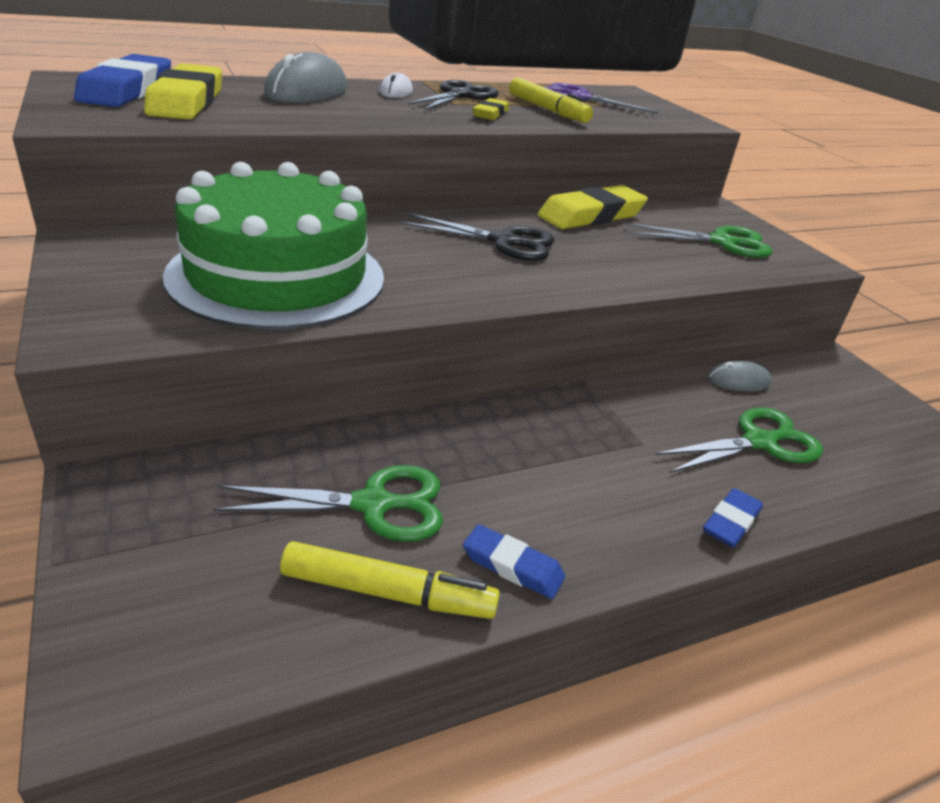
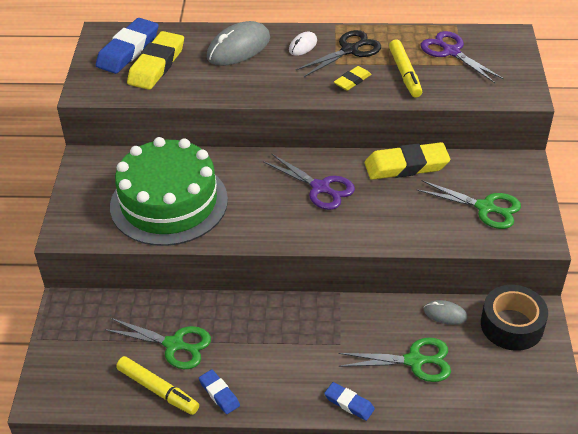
camera: 30 degrees right, 10 degrees up
(504, 242) = (320, 188): black scissors -> purple scissors
(731, 522) = (349, 403): blue eraser -> blue eraser turned 60 degrees clockwise
(822, 378) = (511, 325): none -> black tape

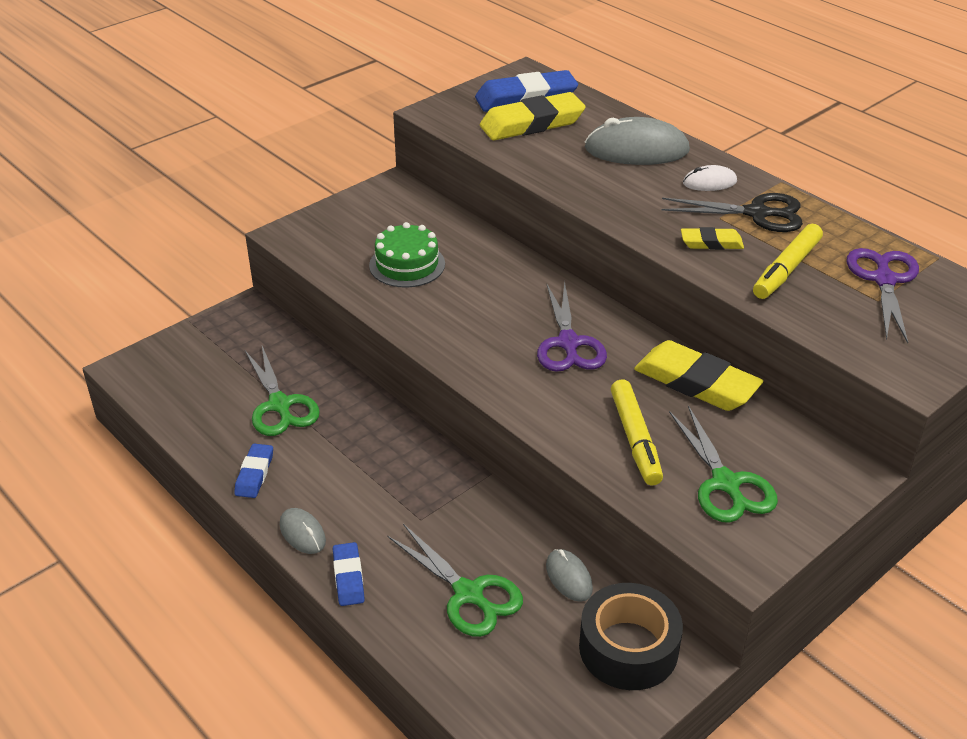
camera: 45 degrees right, 5 degrees down
(158, 390) = (214, 431): yellow marker -> yellow marker (635, 439)
(169, 202) = (407, 264): green cake -> green cake, size x0.50
(293, 402) = (302, 533): none -> grey mouse

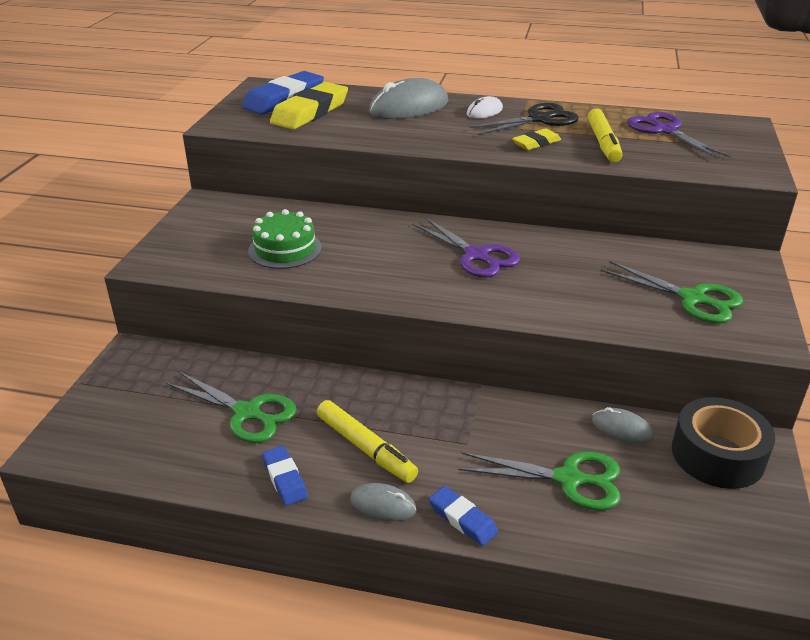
camera: 35 degrees left, 5 degrees down
(635, 439) = (601, 297): yellow marker -> yellow marker (365, 448)
(696, 382) = (592, 247): yellow eraser -> none

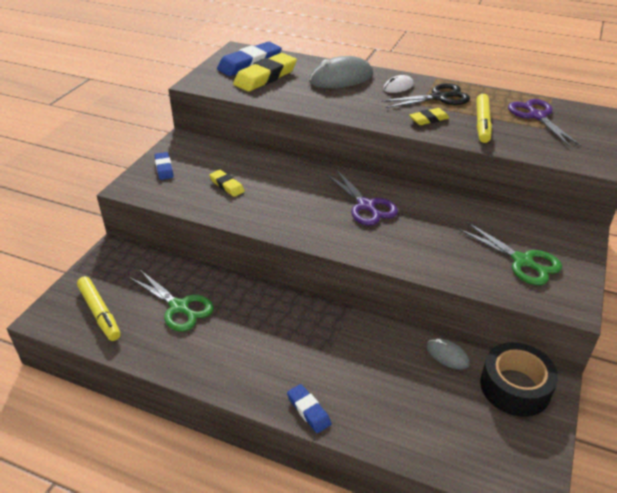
camera: 10 degrees right, 5 degrees up
(284, 479) = (192, 361): blue eraser -> blue eraser (164, 168)
(285, 249) = (227, 186): green cake -> yellow eraser
(365, 448) = (254, 345): yellow marker -> yellow marker (100, 313)
(383, 505) = (255, 391): grey mouse -> none
(569, 479) = (395, 390): green scissors -> none

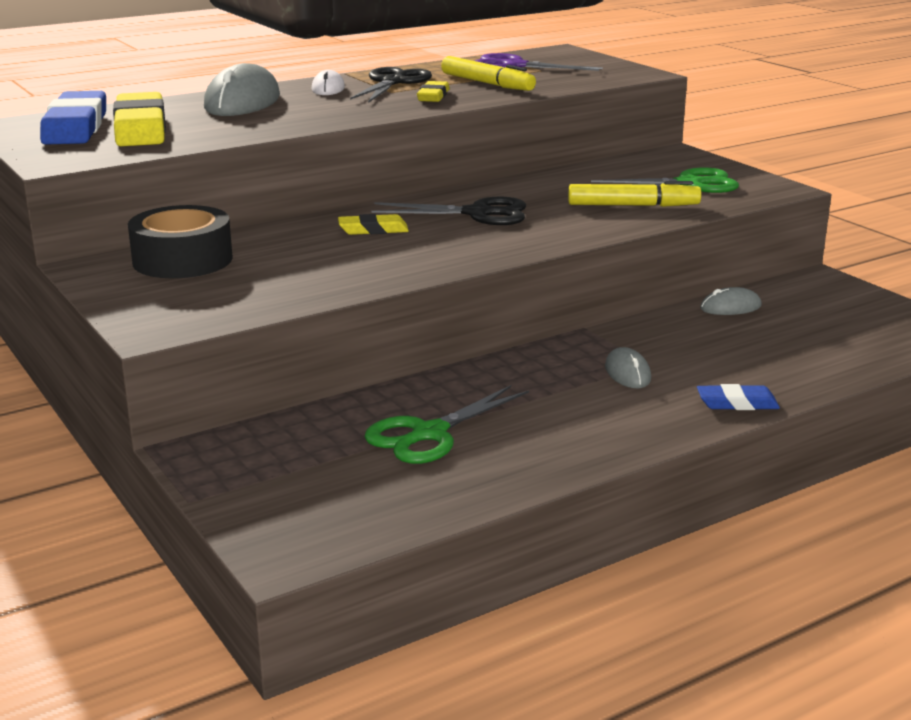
camera: 55 degrees left, 15 degrees down
(100, 313) = (349, 501): yellow marker -> yellow marker (633, 206)
(164, 168) = (150, 295): blue eraser -> none
(179, 307) = (429, 434): green scissors -> green scissors turned 150 degrees clockwise
(227, 186) = (285, 268): yellow eraser -> yellow eraser (373, 230)
(308, 348) = (627, 373): none -> grey mouse
(366, 206) = (477, 213): purple scissors -> black scissors
(515, 387) = (811, 294): black tape -> black tape (182, 260)

